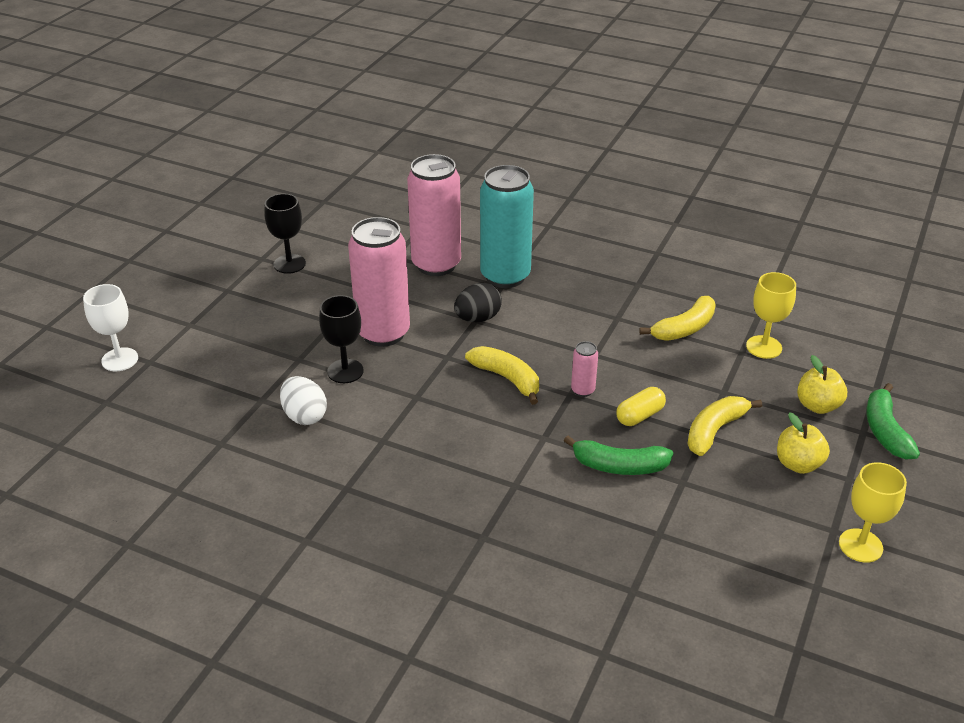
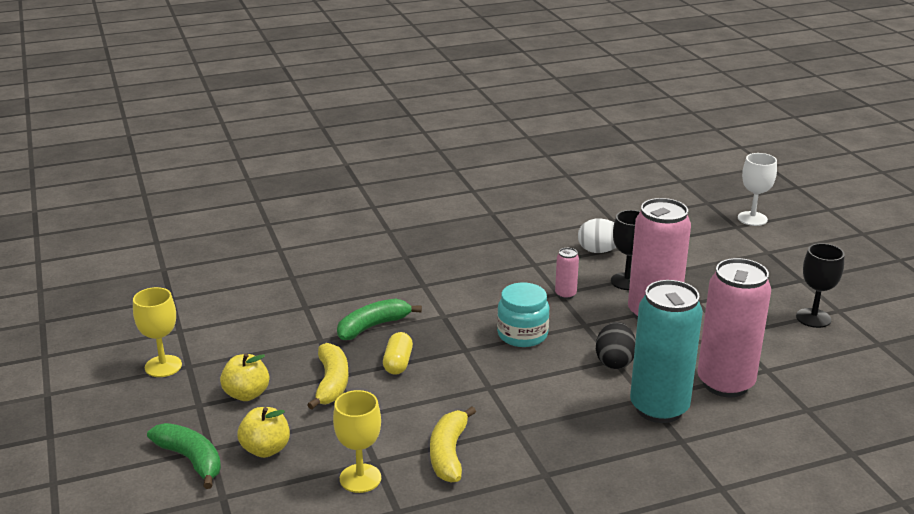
camera: 135 degrees right, 10 degrees down
(507, 379) = (522, 334): yellow banana -> turquoise jar
(582, 390) = (460, 357): pink can -> pink can (565, 294)

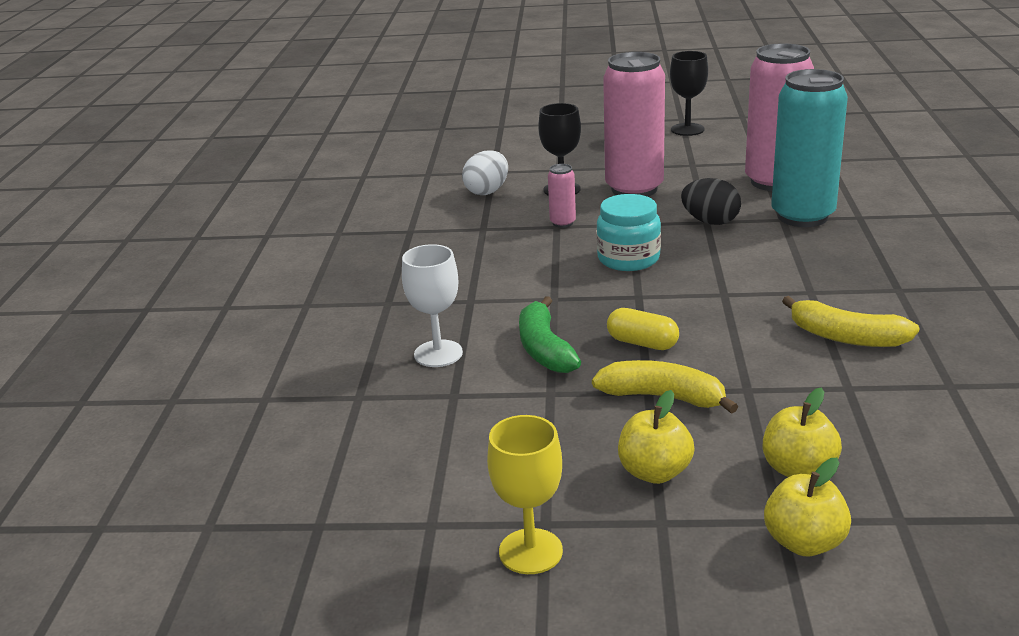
camera: 65 degrees left, 0 degrees up
(191, 460) = (804, 542): green banana -> yellow apple
(360, 478) = (881, 402): yellow goblet -> none
(752, 219) = (493, 117): white goblet -> white goblet (438, 354)

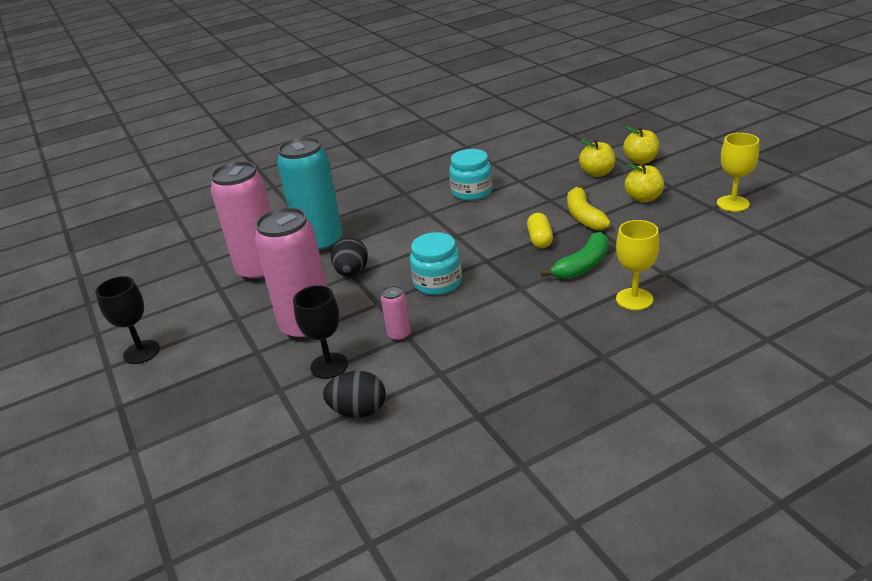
camera: 120 degrees left, 5 degrees up
(438, 354) = (634, 299): white goblet -> yellow goblet
(487, 191) = (358, 411): white egg -> black egg
(846, 337) = (472, 192): yellow banana -> turquoise jar

